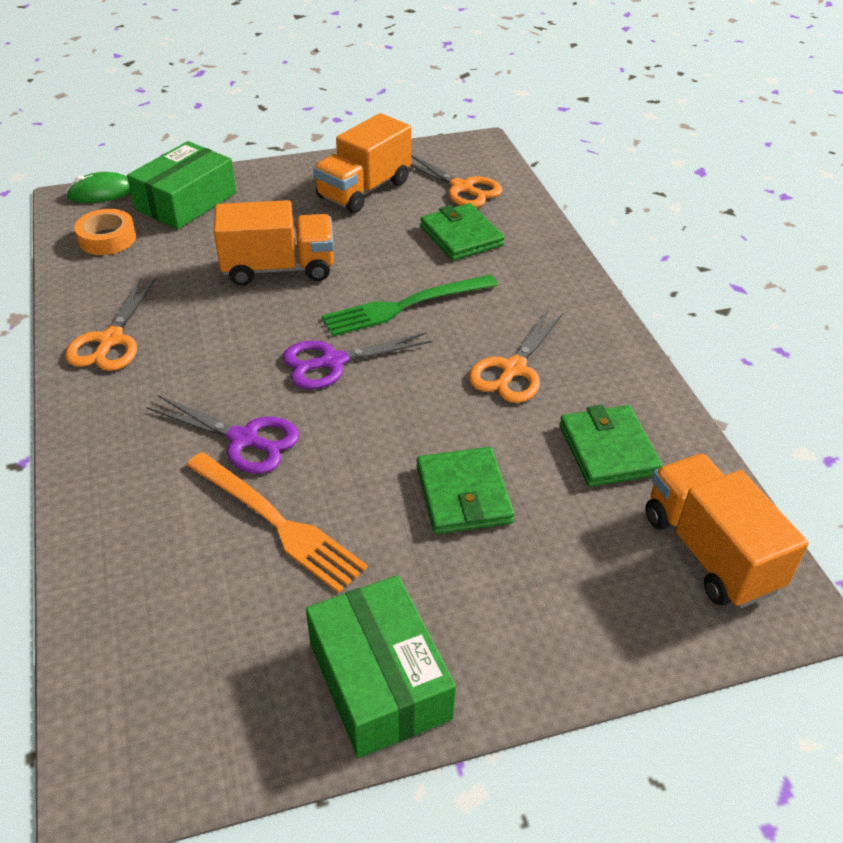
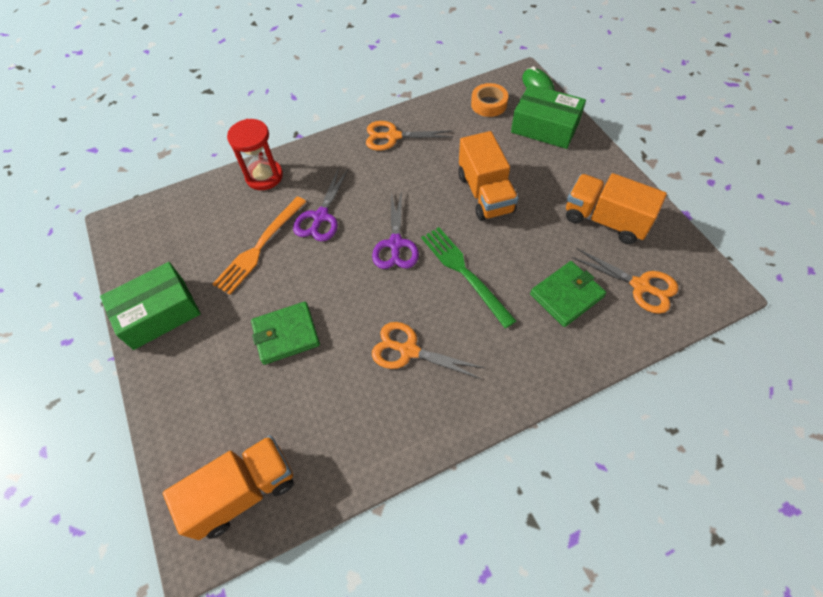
camera: 85 degrees right, 15 degrees up
(107, 511) = (264, 176): none -> red hourglass
(333, 362) = (395, 244): purple scissors -> purple scissors turned 150 degrees counterclockwise
(462, 188) = (640, 286): orange scissors -> orange scissors turned 90 degrees counterclockwise
(608, 449) = (334, 420): green wallet -> none

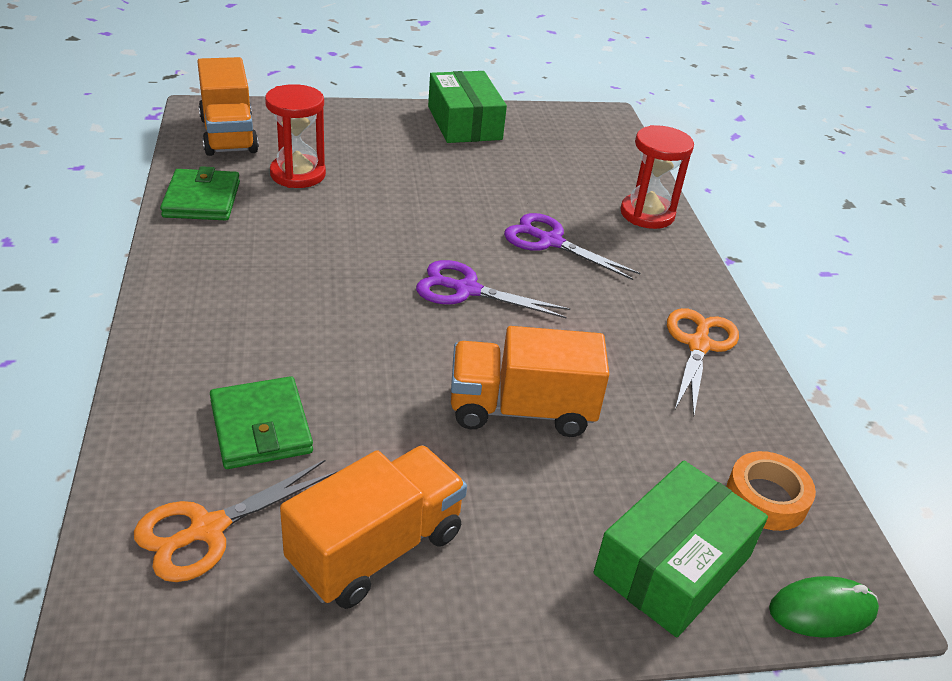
camera: 100 degrees right, 20 degrees down
(259, 247) = (522, 190): orange fork -> none
(286, 334) = (382, 185): green wallet -> green wallet (202, 199)
(293, 400) = (298, 174): none -> red hourglass
(409, 351) = (292, 258): orange scissors -> none
(464, 272) = (376, 337): green fork -> none

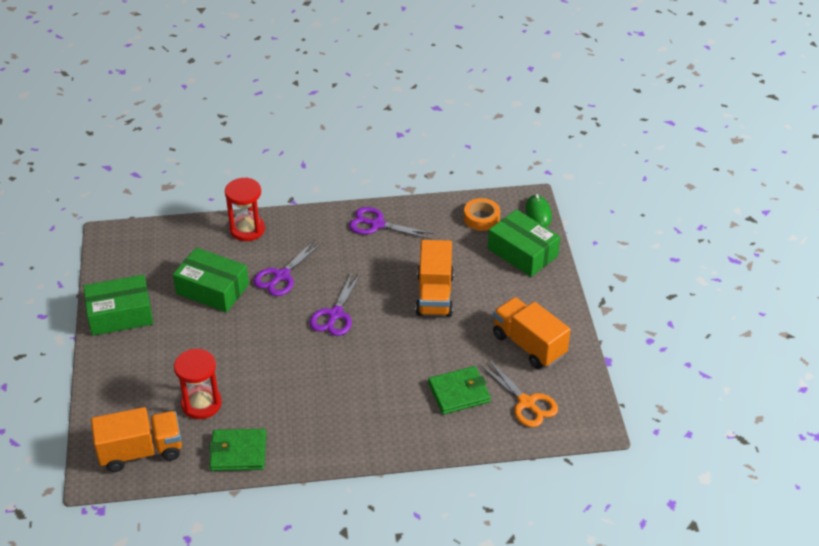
camera: 85 degrees left, 5 degrees up
(515, 184) = (212, 289): none -> green box
(698, 345) = (377, 224): orange scissors -> purple scissors

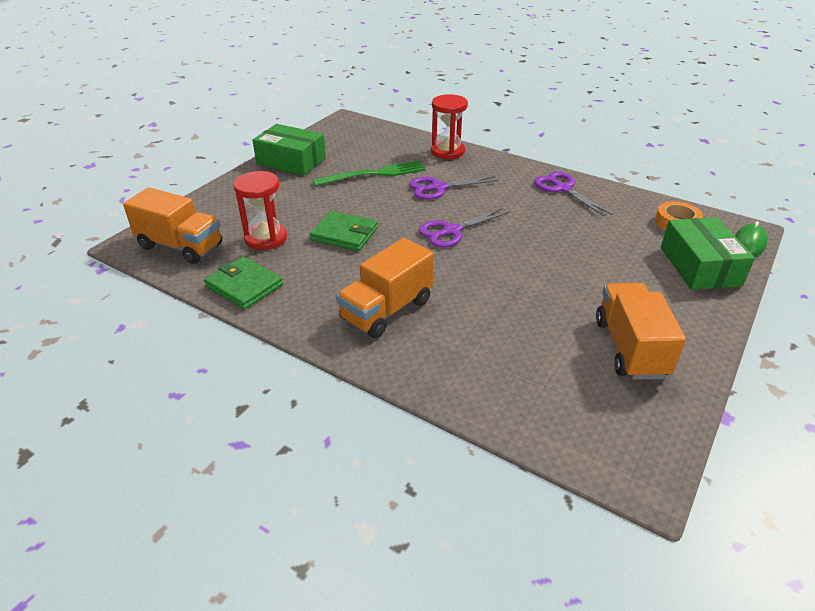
camera: 40 degrees right, 5 degrees down
(212, 289) = (374, 174): green box -> green fork
(435, 295) = (564, 258): orange truck -> orange truck (387, 310)
(459, 392) = (502, 350): green wallet -> green wallet (344, 234)
(526, 403) = (572, 402): orange scissors -> none

